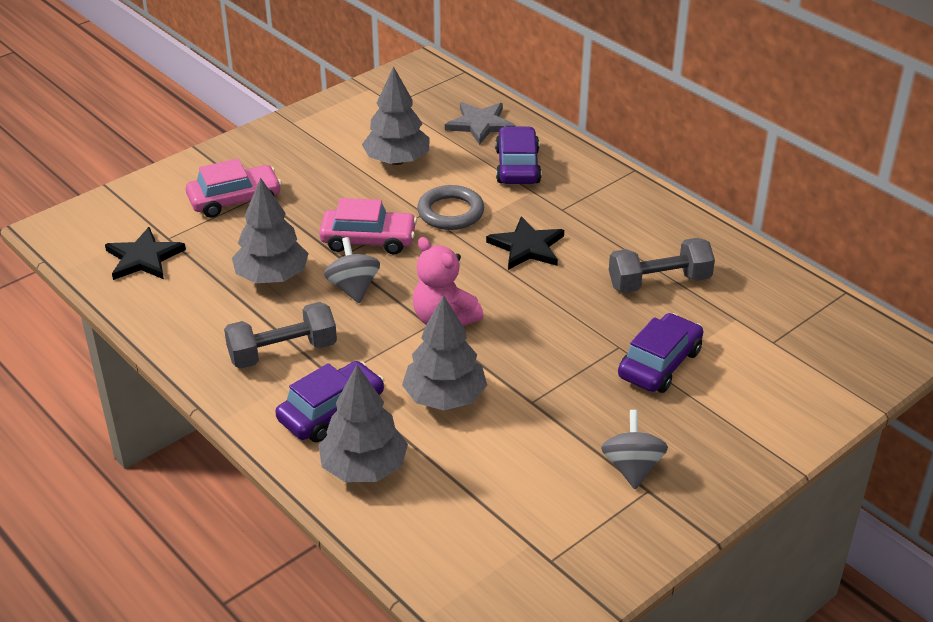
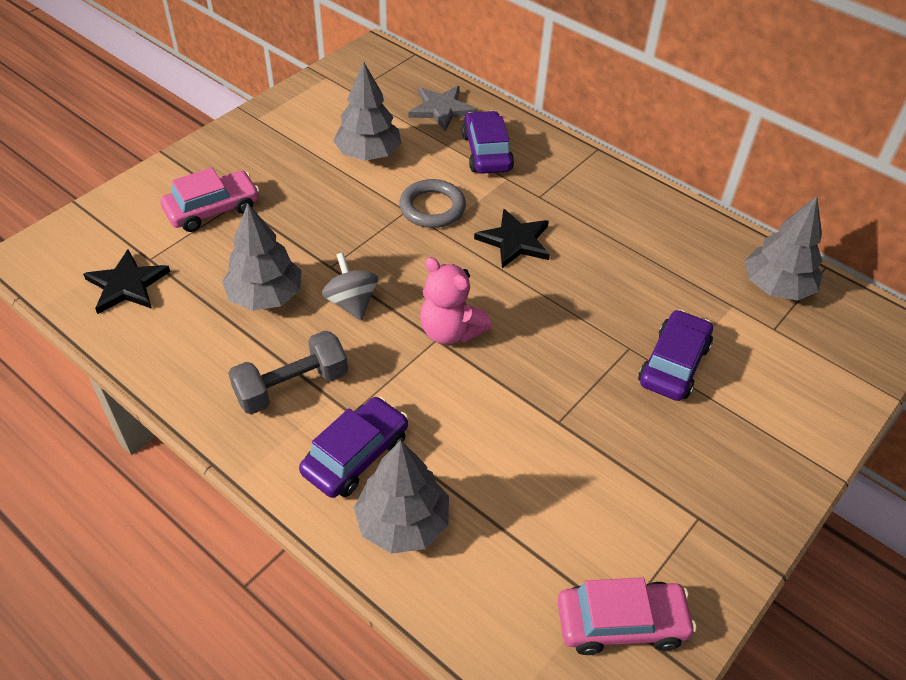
camera: 10 degrees left, 10 degrees up
(368, 240) = (357, 245): pink car -> pink car (621, 623)
(445, 398) = (470, 426): grey tree -> grey tree (776, 287)
(632, 467) = (676, 491): grey spinning top -> none
(659, 282) = (650, 270): grey dumbbell -> none

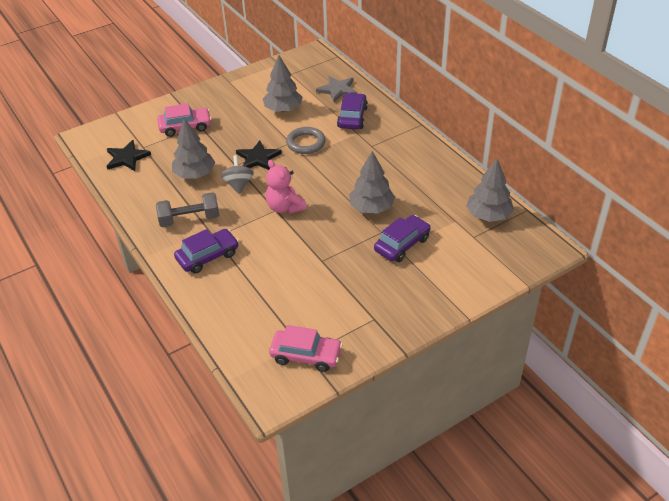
camera: 20 degrees right, 5 degrees down
(403, 522) = (217, 290): grey tree -> grey tree (371, 208)
(515, 241) = (344, 167): black star -> black star (258, 158)

